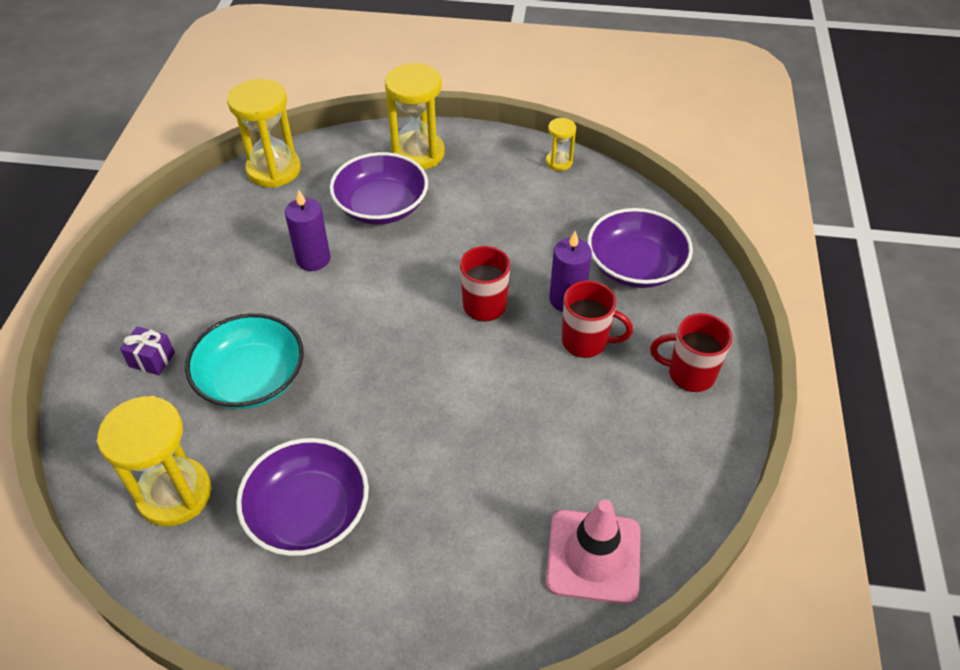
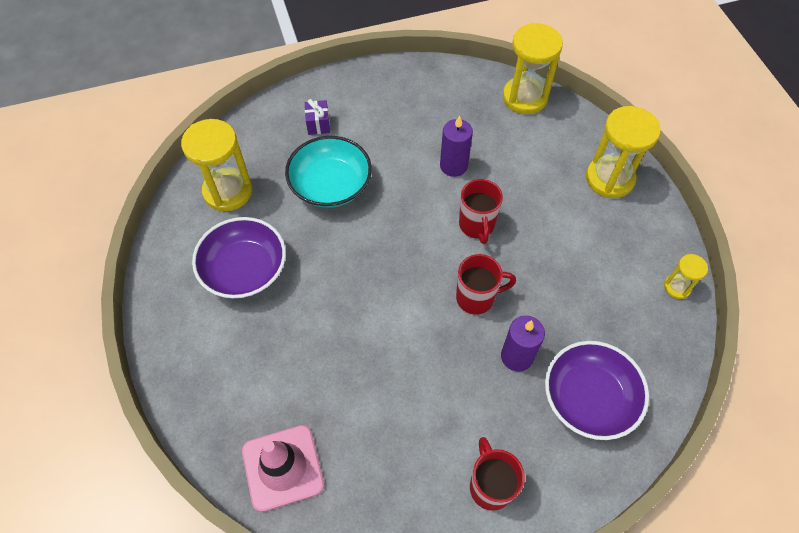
camera: 65 degrees right, 10 degrees up
(381, 206) = (533, 182): purple bowl -> none
(586, 342) = (480, 388): red mug -> red mug (476, 226)

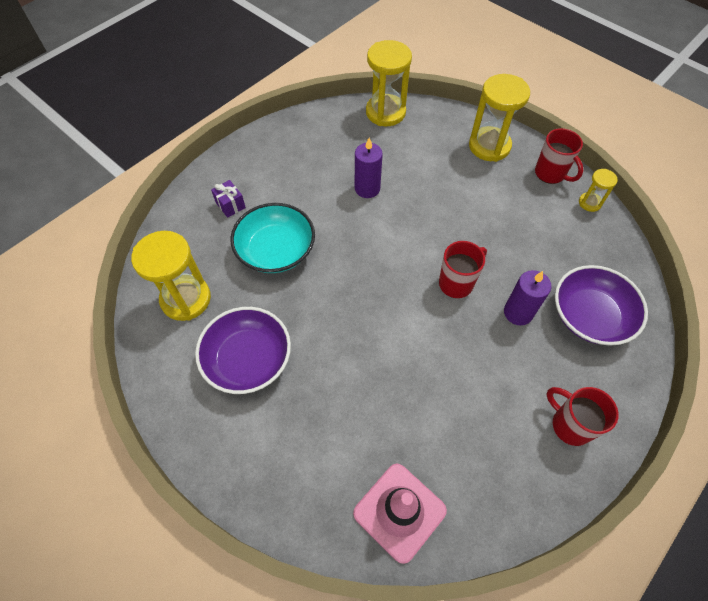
camera: 30 degrees left, 0 degrees up
(476, 226) = (417, 227): red mug -> red mug (550, 174)

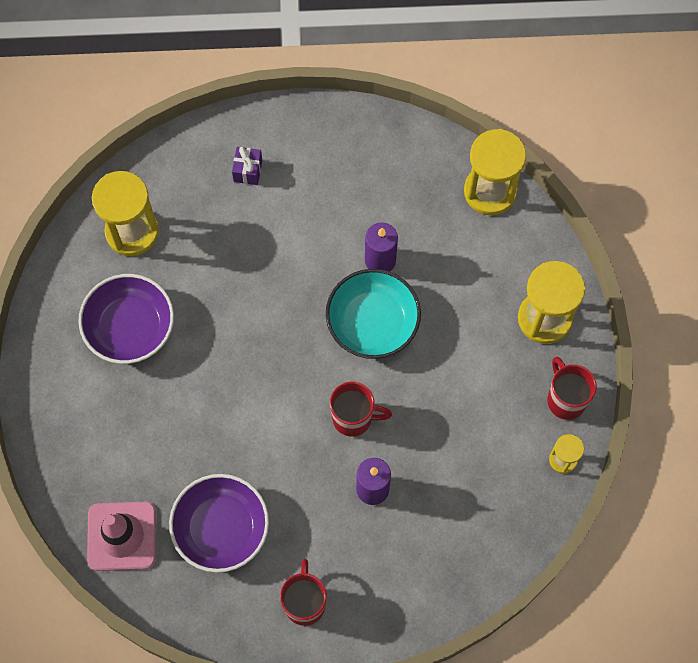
camera: 45 degrees right, 10 degrees up
(276, 250) = (241, 251): turquoise bowl -> turquoise bowl (372, 322)
(550, 174) = (565, 399): red mug -> red mug turned 150 degrees clockwise
(590, 316) = (427, 548): purple bowl -> purple bowl (221, 528)

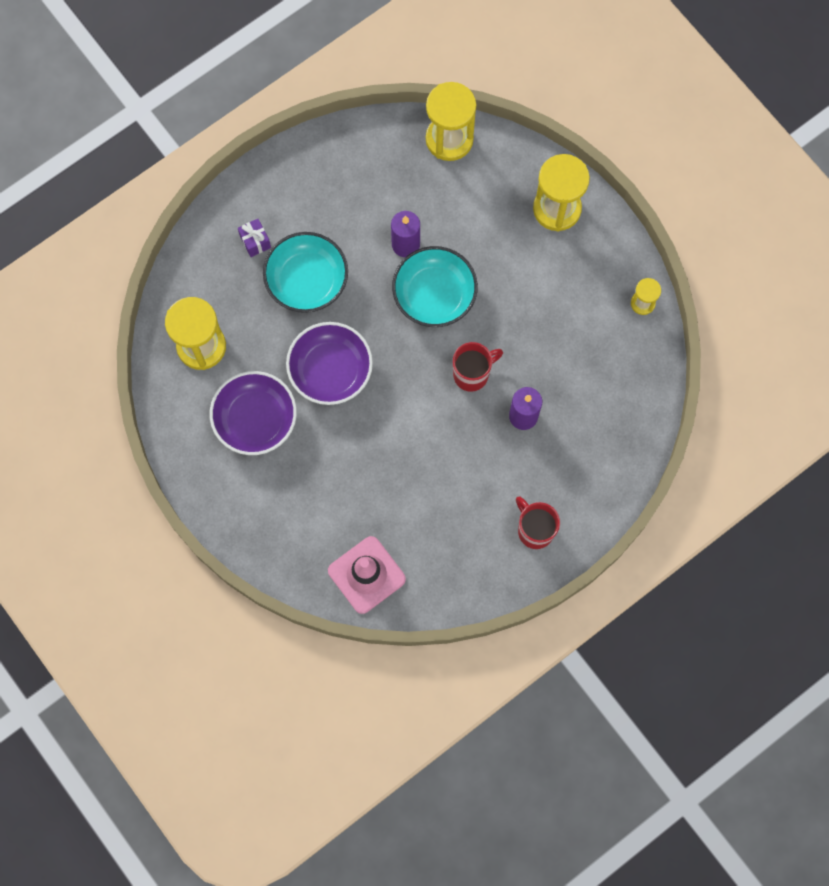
camera: 35 degrees left, 5 degrees up
(221, 528) = (435, 519): purple bowl -> purple bowl (330, 370)
(267, 234) = (307, 280): none -> turquoise bowl
(565, 399) = (614, 258): red mug -> none

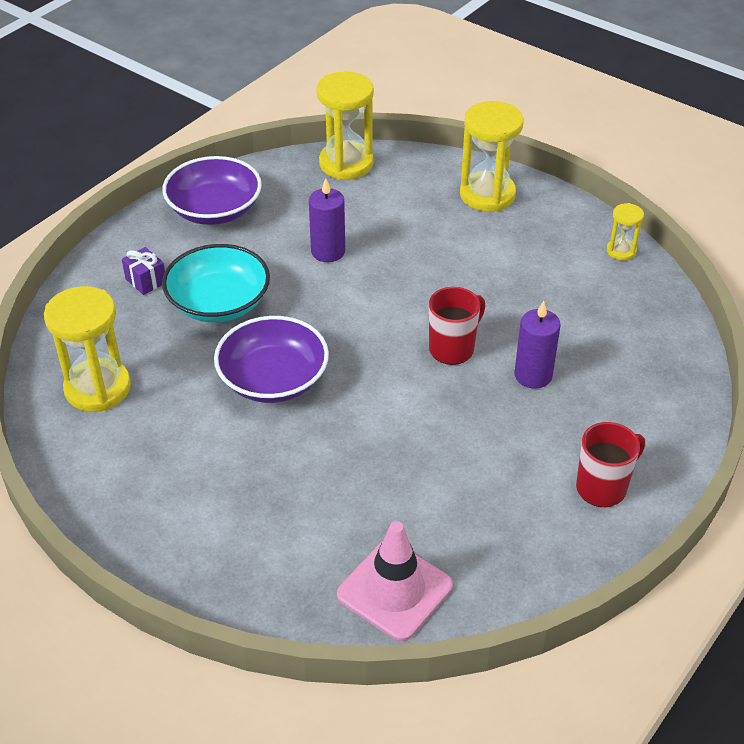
camera: 15 degrees left, 30 degrees down
(255, 419) = (187, 447): purple bowl -> purple bowl (214, 209)
(434, 295) = (378, 287): turquoise bowl -> none
(534, 530) = (603, 487): red mug -> red mug turned 105 degrees clockwise

